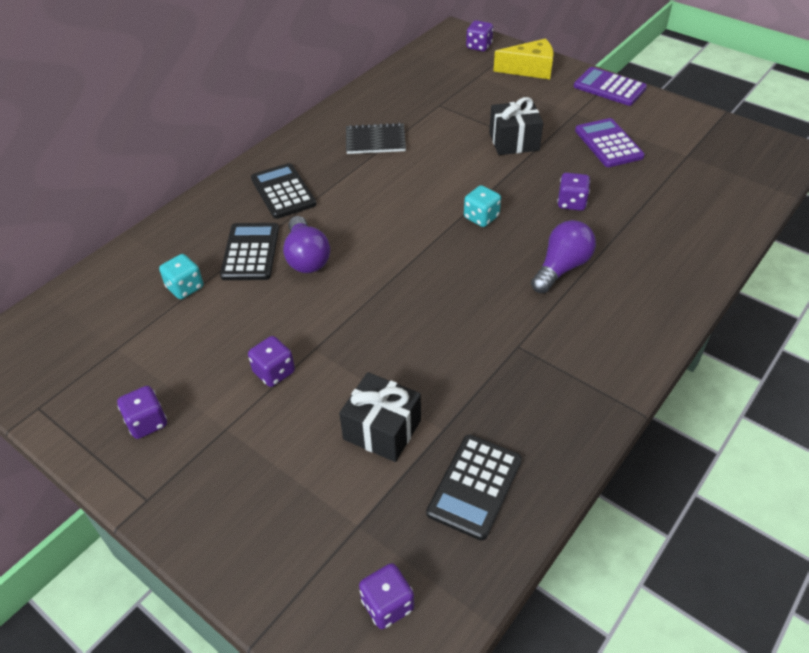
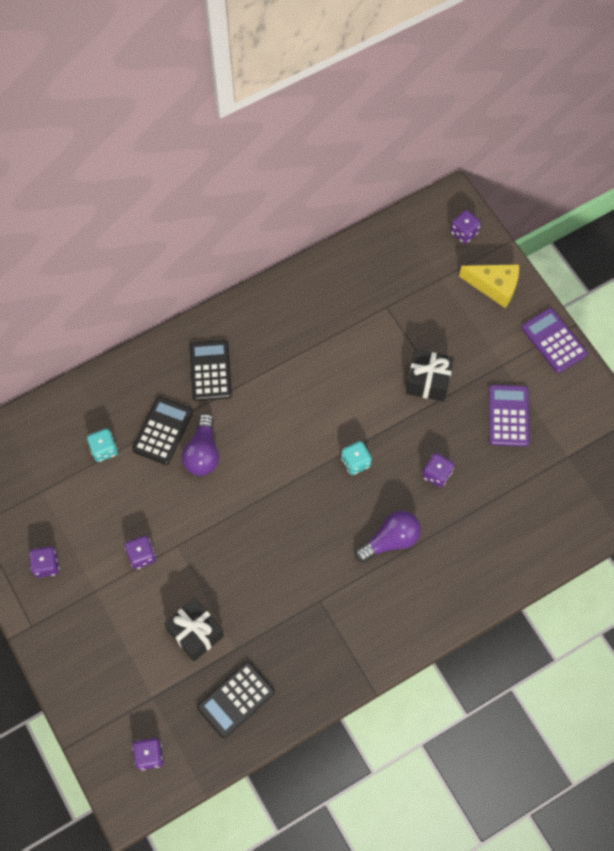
camera: 20 degrees right, 20 degrees up
(375, 140) = (310, 334): black notebook -> none

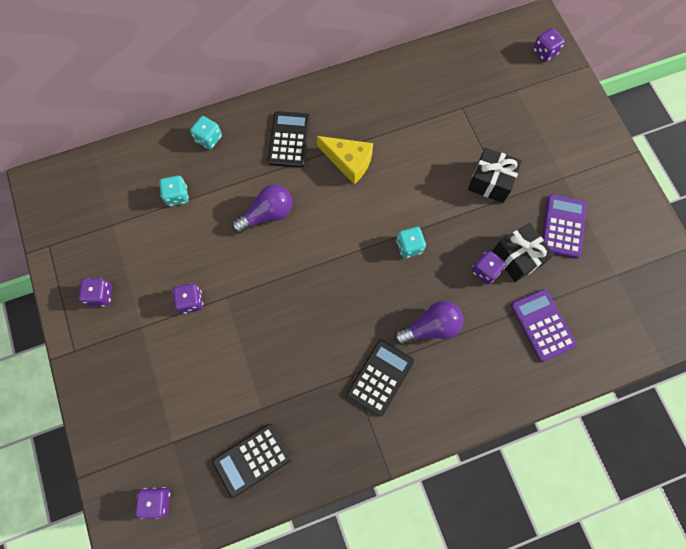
camera: 10 degrees right, 5 degrees up
(124, 383) = (208, 138): none -> turquoise dice
(163, 431) = (234, 187): black calculator -> black calculator (380, 377)
(195, 633) = (226, 385): black gift -> black gift (517, 257)
(203, 453) = (267, 214): purple light bulb -> purple light bulb turned 135 degrees counterclockwise
(494, 286) = (566, 104): yellow cheese -> yellow cheese (349, 162)
(553, 341) = (616, 163): purple calculator -> purple calculator (542, 325)

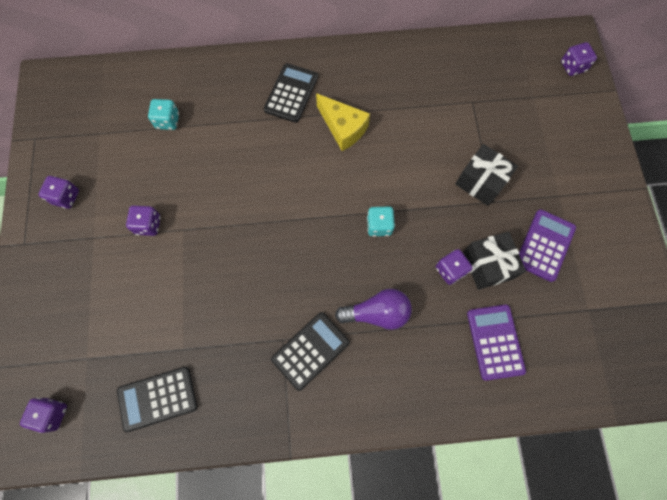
camera: 15 degrees right, 0 degrees up
(208, 138) = (214, 74): turquoise dice -> none
(267, 214) = (248, 159): purple light bulb -> none

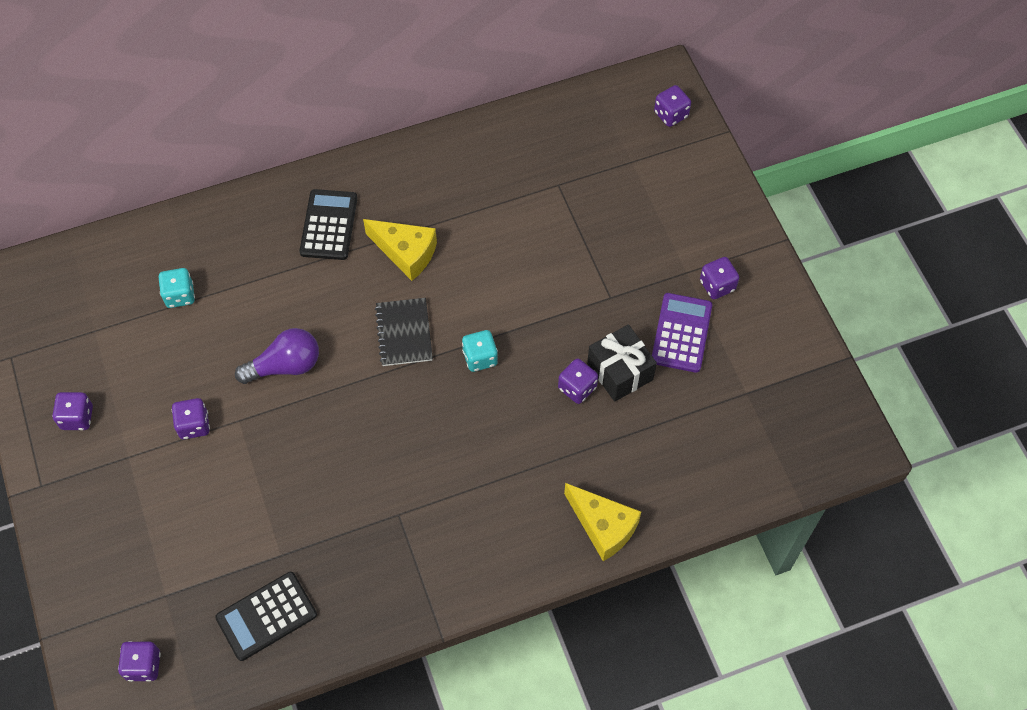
camera: 15 degrees left, 10 degrees down
(310, 350) = (434, 518): black calculator -> none
(325, 191) = (404, 333): none -> black notebook
(377, 313) = (502, 457): purple light bulb -> purple light bulb (285, 366)
(445, 395) = (603, 526): none -> yellow cheese
(481, 182) = (590, 278): black gift -> none
(495, 342) = (647, 454): purple calculator -> none
(582, 213) = (717, 285): none -> purple dice

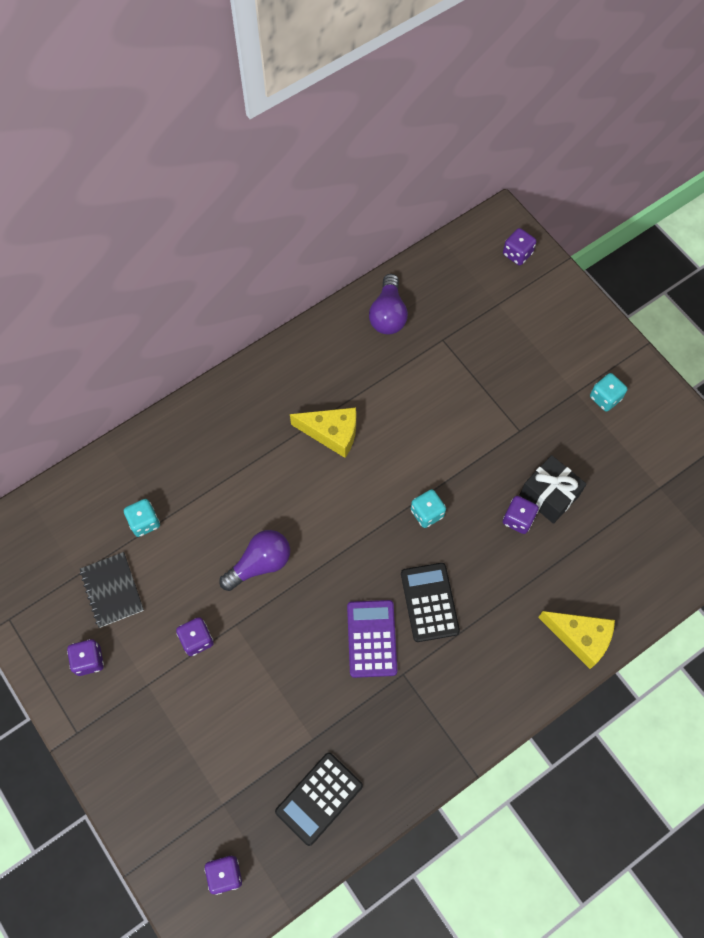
camera: 15 degrees left, 5 degrees up
(329, 225) = (256, 424): black calculator -> black calculator (429, 602)
(404, 333) = (354, 507): black notebook -> black notebook (112, 590)
(507, 146) = (388, 314): none -> purple light bulb
(681, 333) = (589, 448): purple calculator -> purple calculator (371, 638)
(717, 285) = (605, 398): purple dice -> turquoise dice

